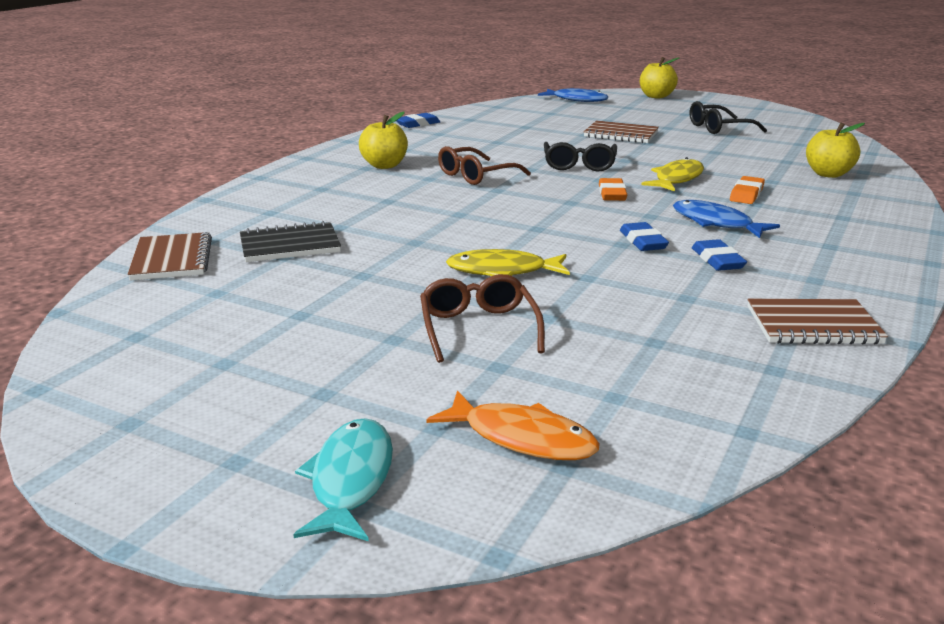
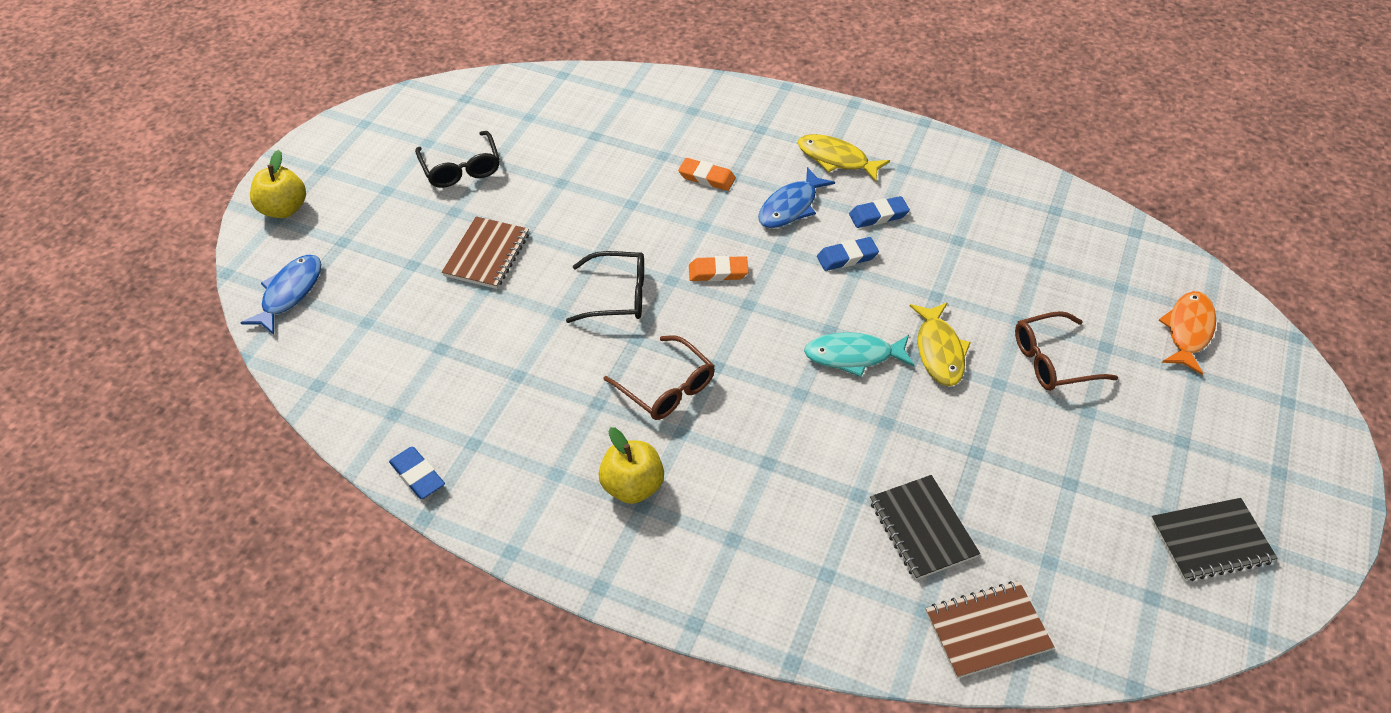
camera: 95 degrees left, 25 degrees up
(172, 383) = (1210, 541): none -> black notebook
(350, 480) = (1268, 408): turquoise fish -> turquoise fish (853, 356)
(677, 179) = (664, 221): yellow fish -> yellow fish (836, 159)
(813, 325) = (984, 182): brown notebook -> none
(828, 174) = (637, 115): yellow apple -> none

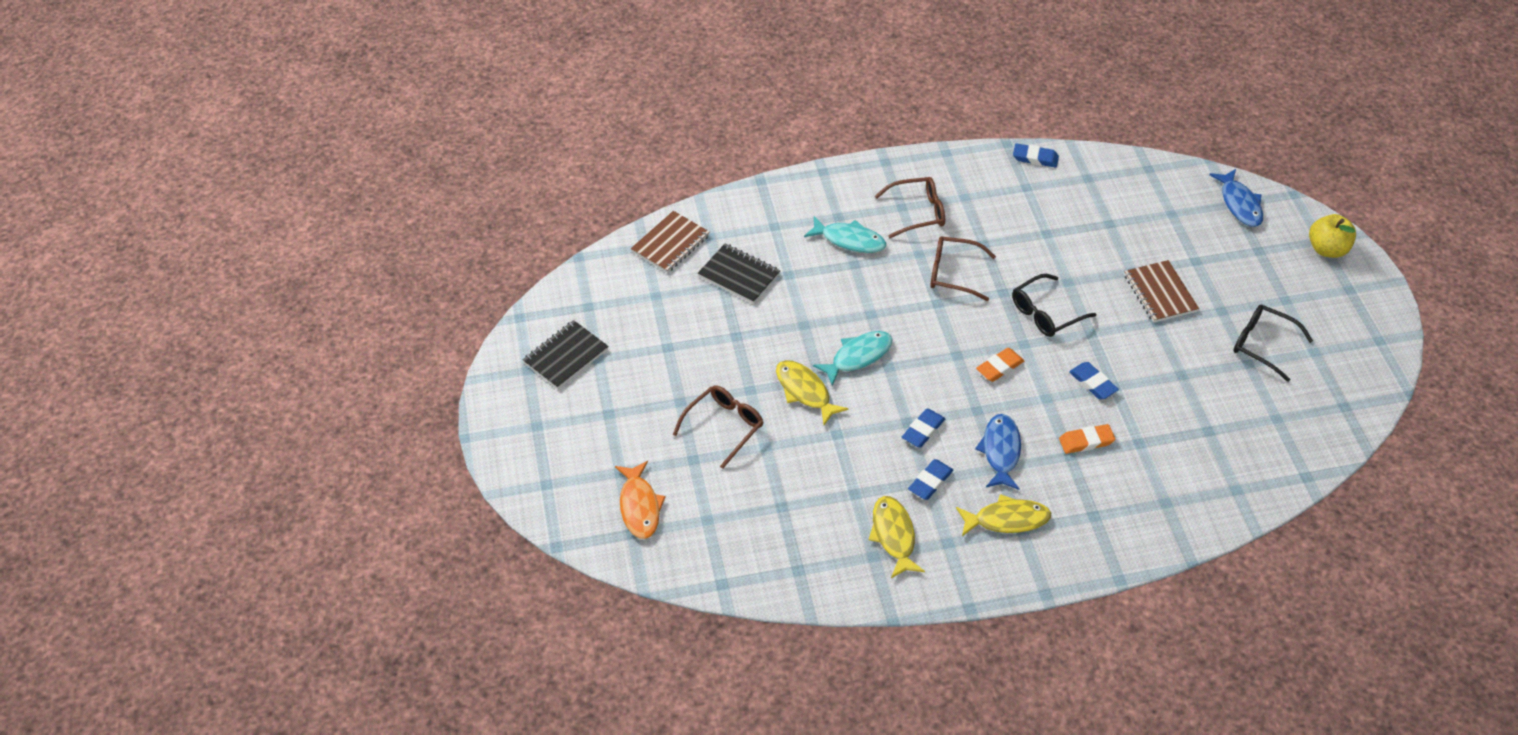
camera: 145 degrees right, 0 degrees up
(632, 486) = (917, 212): yellow apple -> brown glasses
(647, 215) = (1093, 383): none -> blue eraser
(747, 497) = (849, 240): none -> turquoise fish
(947, 194) = (893, 535): none -> yellow fish

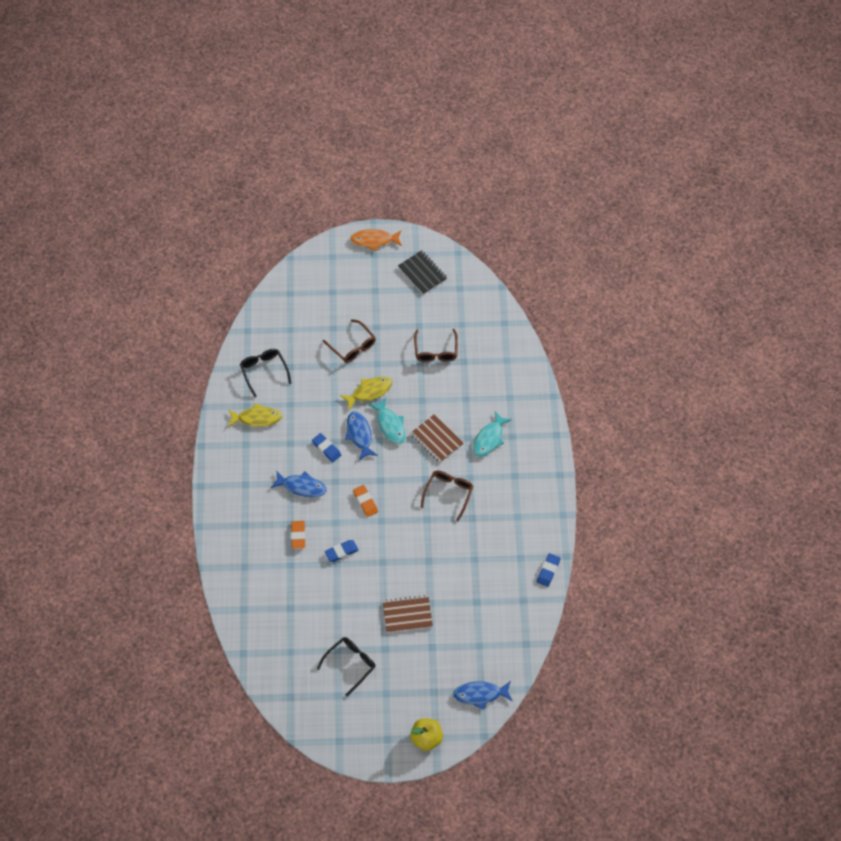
camera: 100 degrees right, 10 degrees up
(639, 506) = (306, 298): orange fish -> orange fish (374, 240)
(670, 244) = (504, 337): brown notebook -> brown notebook (437, 439)
(739, 275) = (470, 371): black notebook -> none
(886, 392) = (359, 435): none -> blue fish
(917, 212) = (507, 484): brown glasses -> brown glasses (436, 351)
(930, 482) = (289, 444): blue eraser -> none
(1007, 519) = (253, 478): yellow fish -> none
(1046, 313) = (404, 540): black glasses -> black glasses (264, 371)

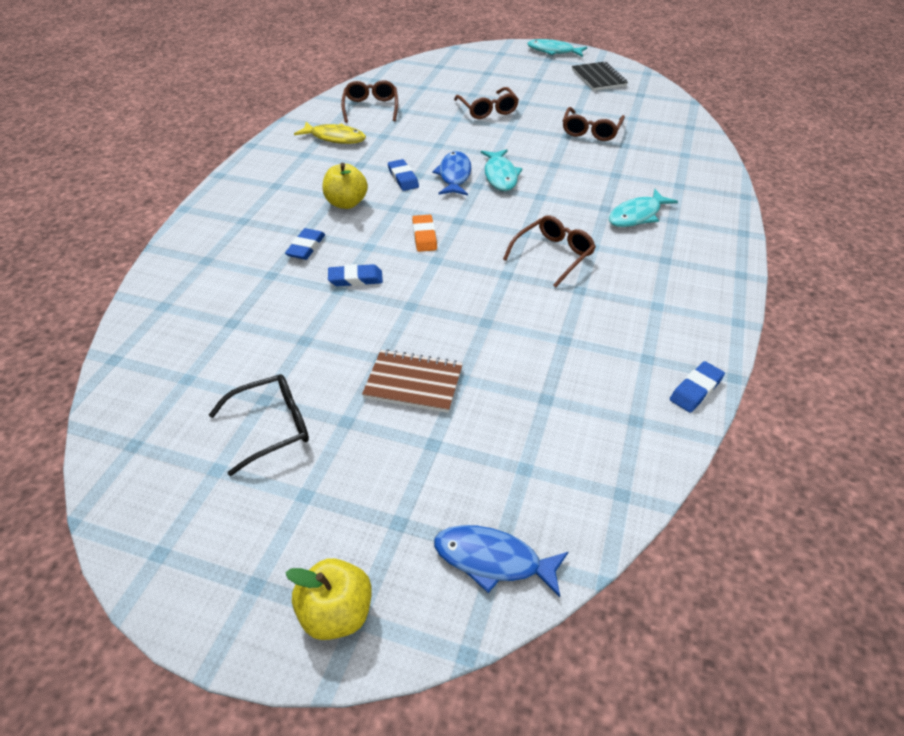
camera: 20 degrees right, 15 degrees down
(264, 371) = (371, 108): black glasses -> brown glasses
(298, 535) = (306, 247): orange eraser -> blue eraser
(302, 487) = (346, 203): blue fish -> yellow apple
(369, 392) = (488, 145): yellow fish -> none
(374, 240) = (553, 51): orange fish -> turquoise fish
(437, 439) = (559, 201): brown notebook -> none

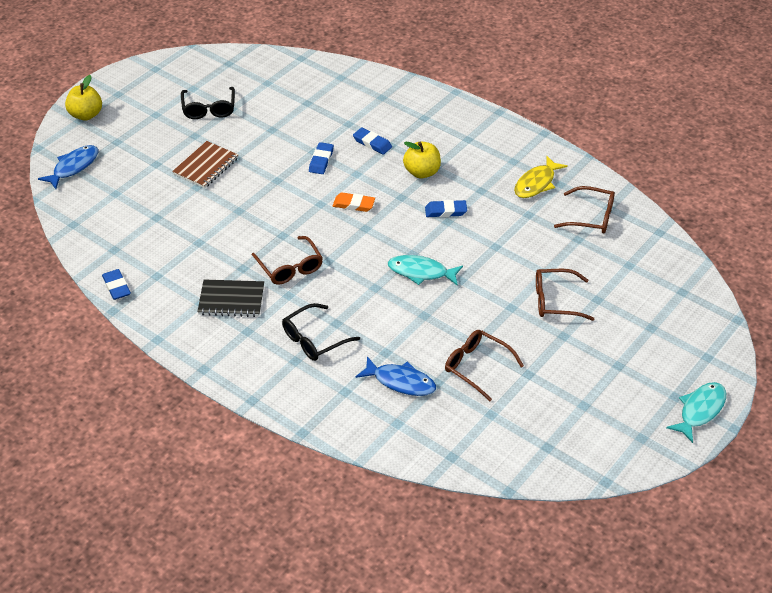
camera: 110 degrees right, 0 degrees up
(454, 175) = (435, 243): blue fish -> blue fish (400, 382)
(598, 78) = (604, 425): black notebook -> black notebook (231, 300)
(637, 215) = (314, 339): turquoise fish -> black glasses

